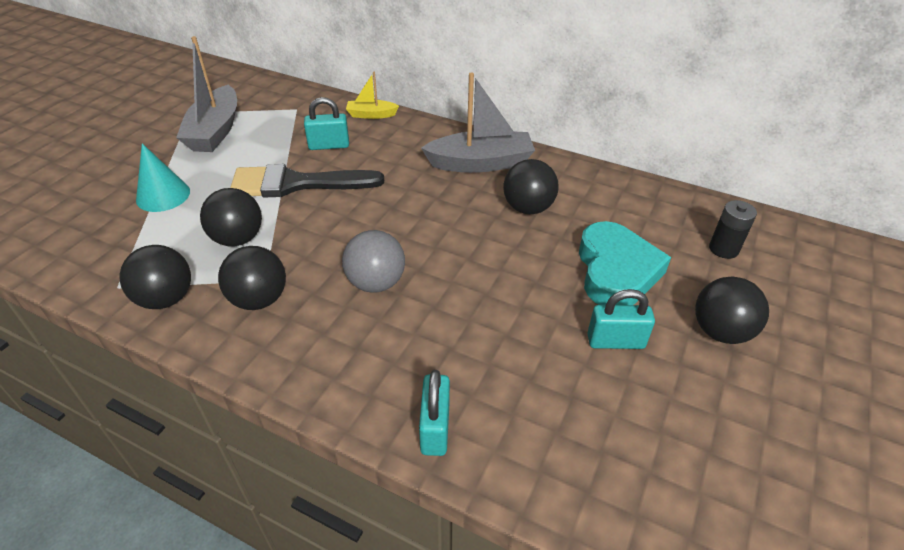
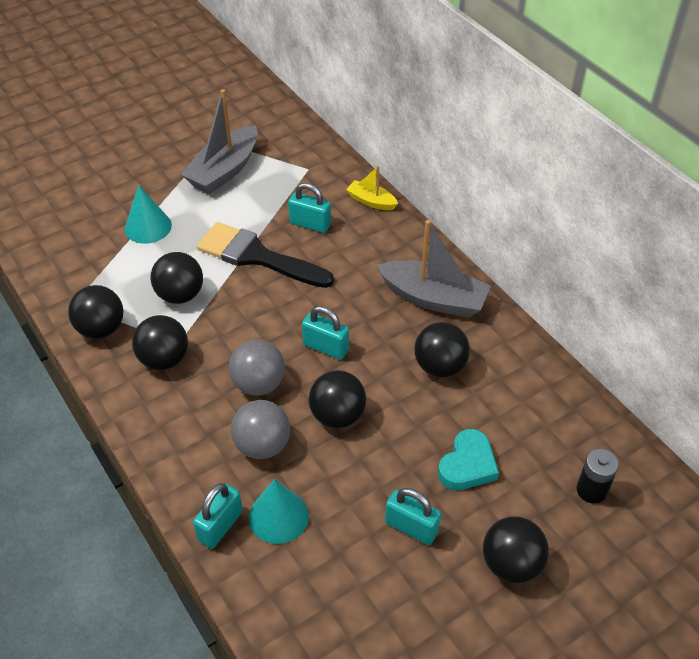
camera: 30 degrees right, 5 degrees up
(417, 230) = (325, 347): none -> turquoise padlock
(421, 333) = (262, 445): none -> grey ball
(472, 279) = (337, 415): none -> black ball
(487, 390) = (278, 516): none -> turquoise cone
(616, 271) = (467, 465): turquoise heart -> turquoise heart, size x0.66

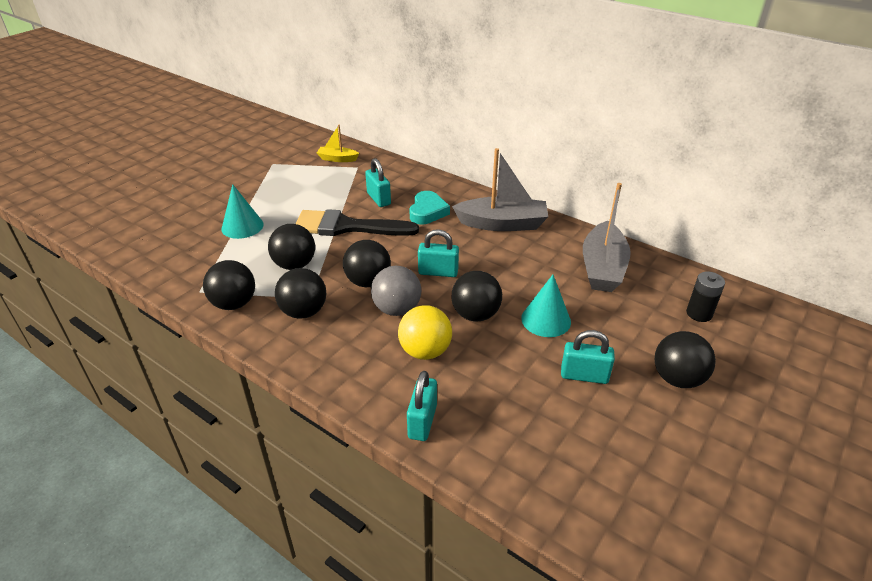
camera: 20 degrees left, 10 degrees down
(224, 170) = (289, 180): grey boat -> grey boat (602, 268)
(262, 445) = (425, 351): grey ball -> yellow ball
(278, 516) = (469, 399): turquoise cone -> turquoise cone (546, 320)
(310, 224) = (378, 199): turquoise padlock -> turquoise padlock turned 60 degrees clockwise
(371, 201) = (418, 176): yellow boat -> yellow boat (337, 159)
(440, 366) = (534, 264): black ball -> black ball (368, 282)
(467, 465) = (598, 321): turquoise heart -> turquoise heart (427, 211)

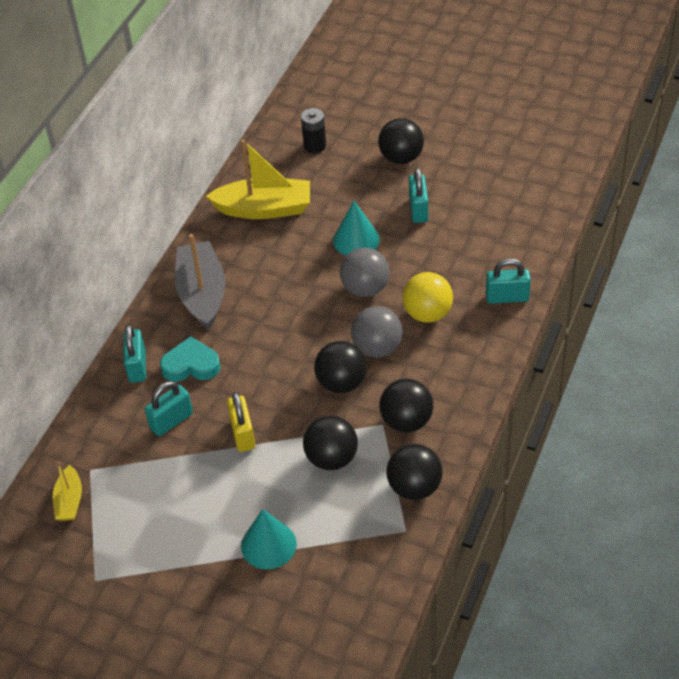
camera: 100 degrees left, 10 degrees up
(347, 227) = (242, 434): black brush -> yellow padlock
(438, 272) = (308, 330): turquoise padlock -> turquoise padlock (137, 366)
(475, 314) = (365, 289): black ball -> grey ball
(602, 268) = (264, 209): grey boat -> yellow boat

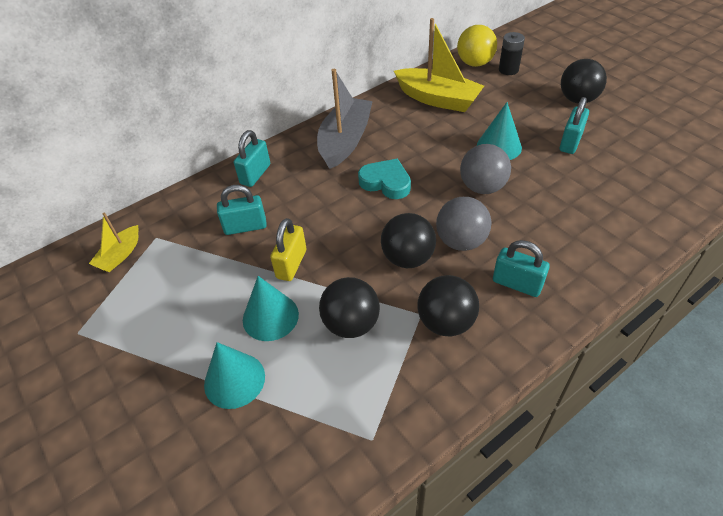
camera: 30 degrees right, 0 degrees up
(191, 365) = (295, 190): turquoise heart -> turquoise heart (386, 182)
(259, 485) = (270, 317): none -> turquoise cone
(414, 487) = (411, 395): black ball -> none
(427, 313) = (528, 230): yellow ball -> yellow ball (475, 63)
(507, 297) = (619, 247): turquoise padlock -> turquoise padlock (517, 284)

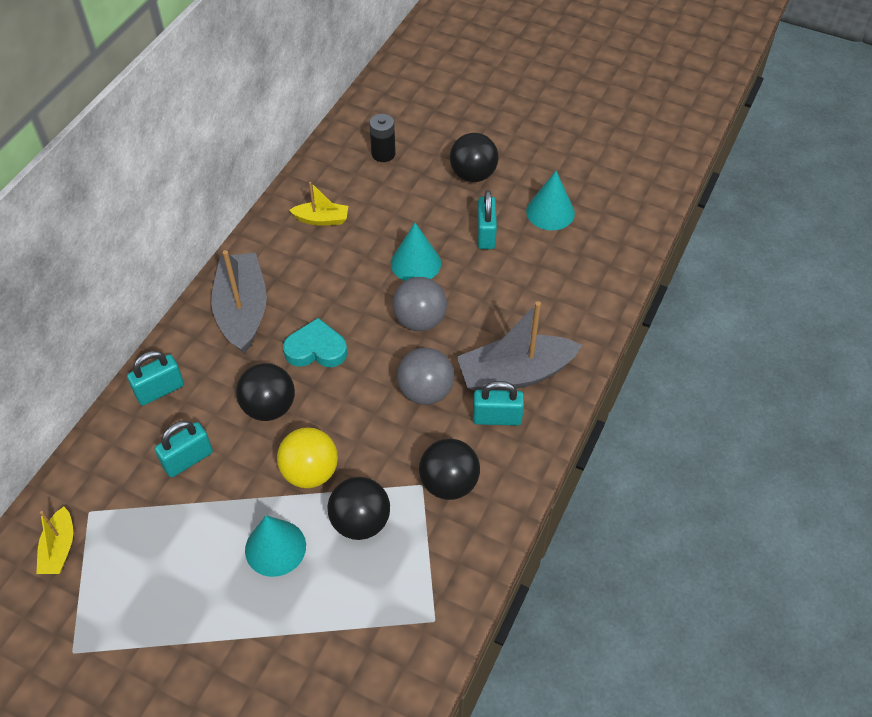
camera: 30 degrees left, 5 degrees up
(234, 380) = (276, 625): turquoise cone -> turquoise cone (550, 212)
(255, 174) = (160, 390): turquoise padlock -> turquoise padlock turned 60 degrees clockwise
(291, 264) = (265, 483): yellow padlock -> none
(407, 258) = (381, 430): black ball -> black ball (269, 407)
(438, 99) = (322, 219): yellow boat -> yellow boat, size x0.52
(475, 63) = (341, 155): yellow ball -> yellow ball (310, 472)
(550, 254) = (515, 374): none -> grey boat

